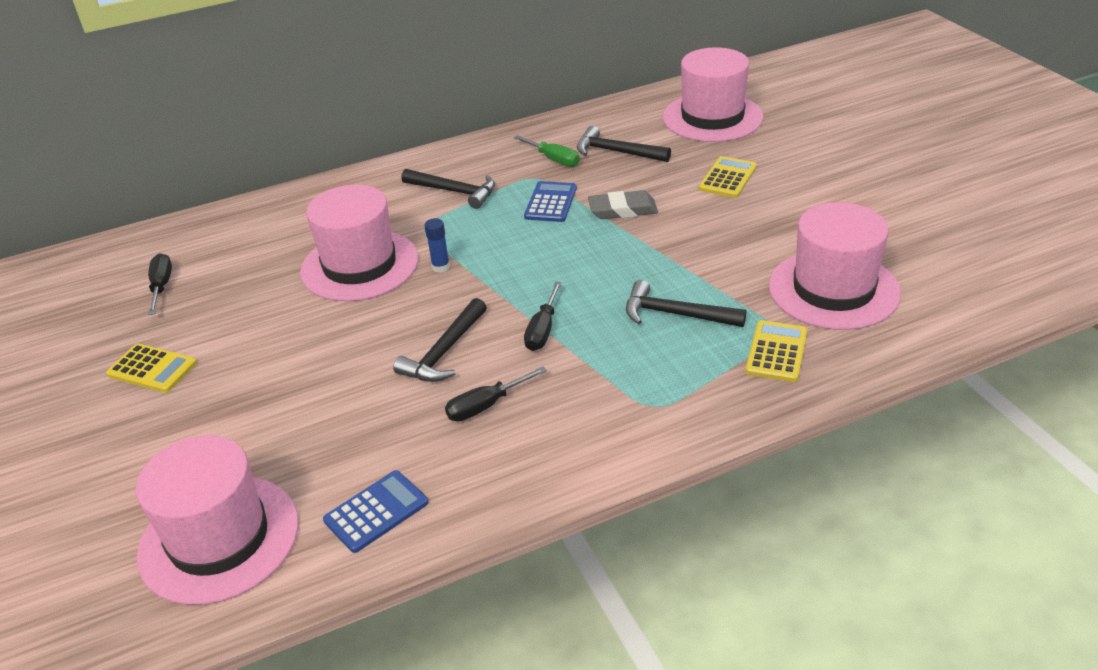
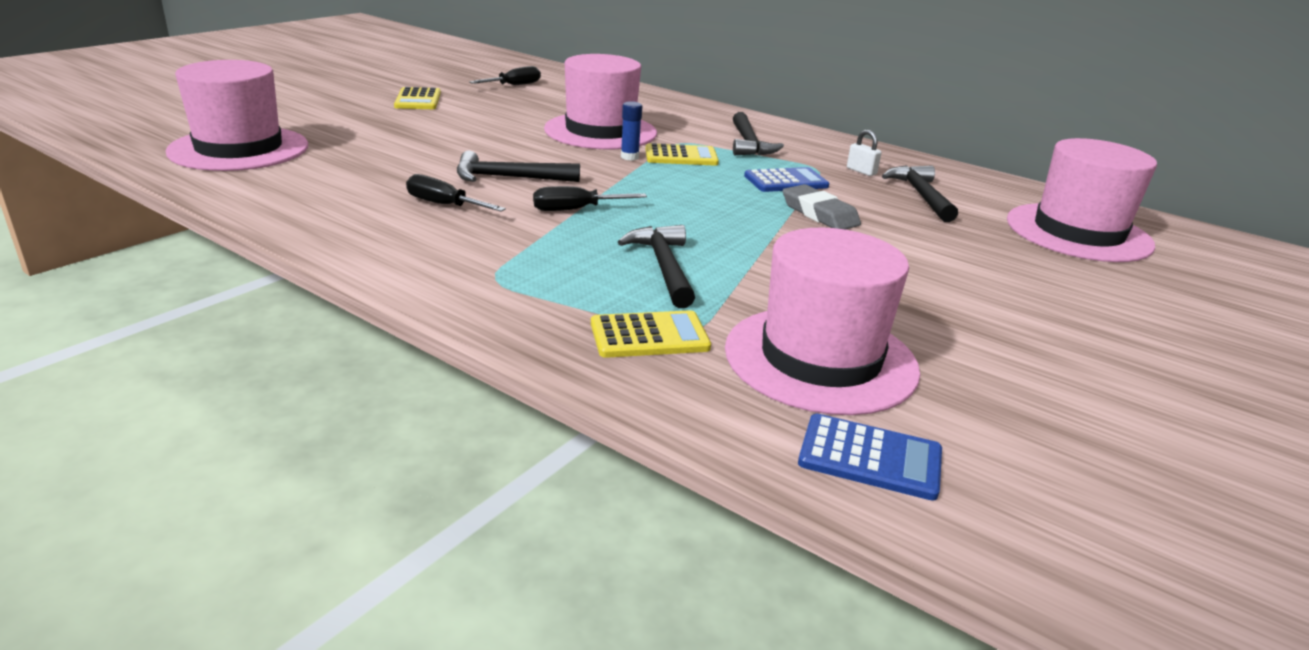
camera: 55 degrees right, 10 degrees down
(376, 511) = (284, 189): blue calculator -> blue calculator (870, 457)
(553, 159) = (861, 171): green screwdriver -> white padlock
(727, 178) = (966, 258): yellow calculator -> yellow calculator (681, 156)

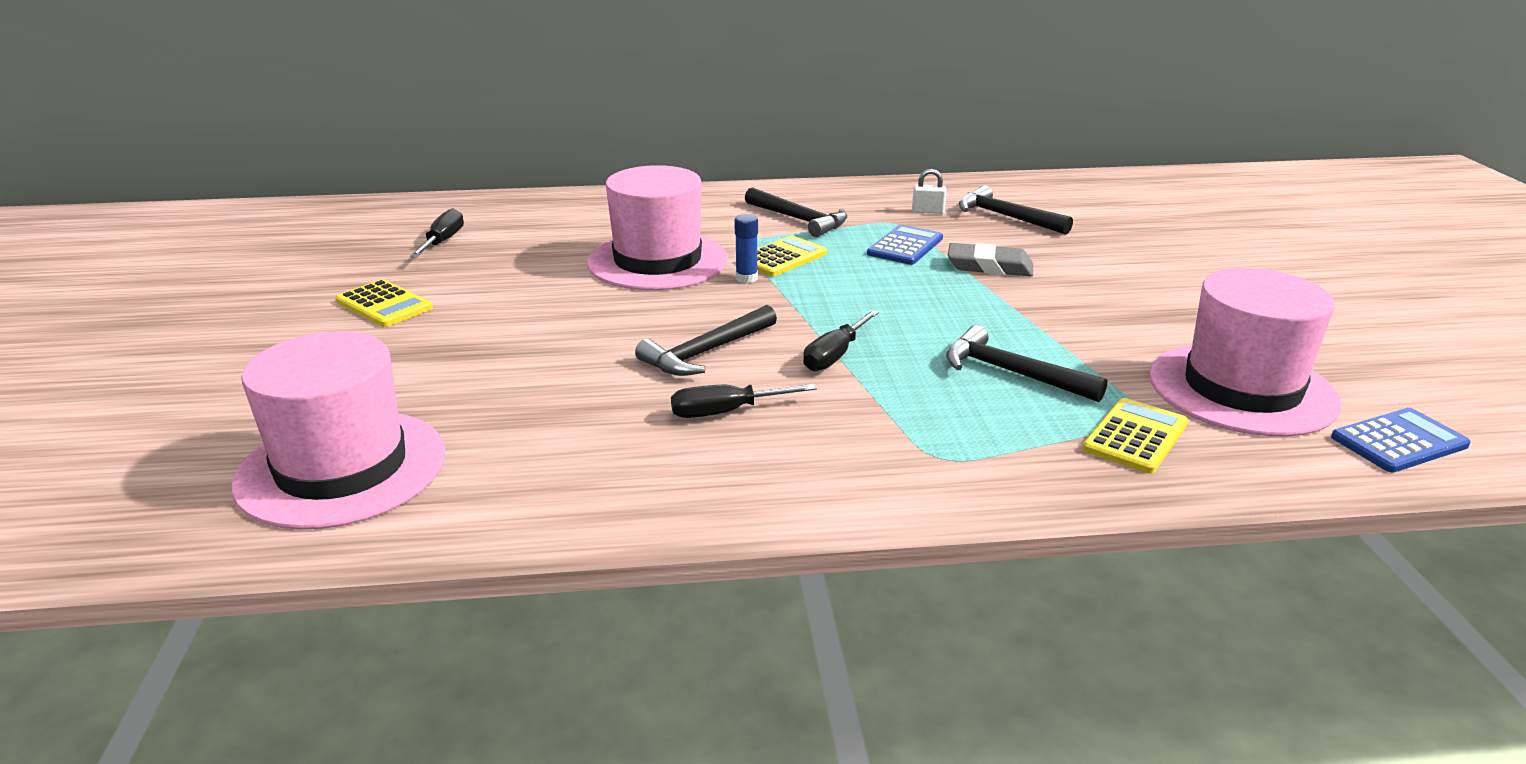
camera: 40 degrees left, 0 degrees up
(1078, 232) = (1139, 206): pink hat -> none

